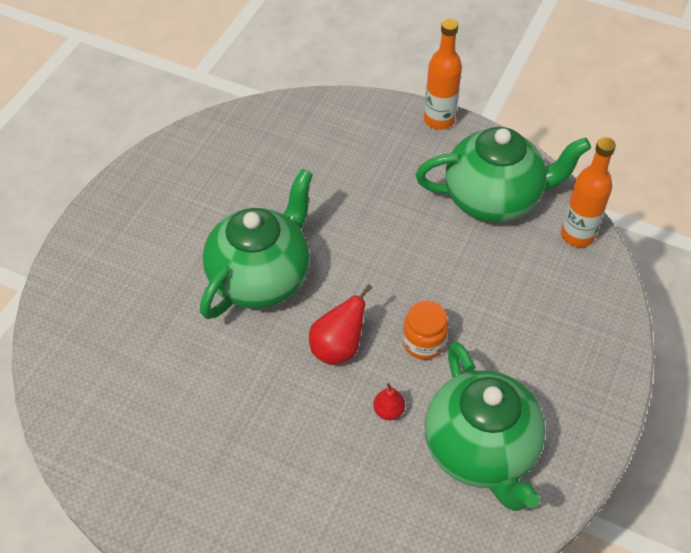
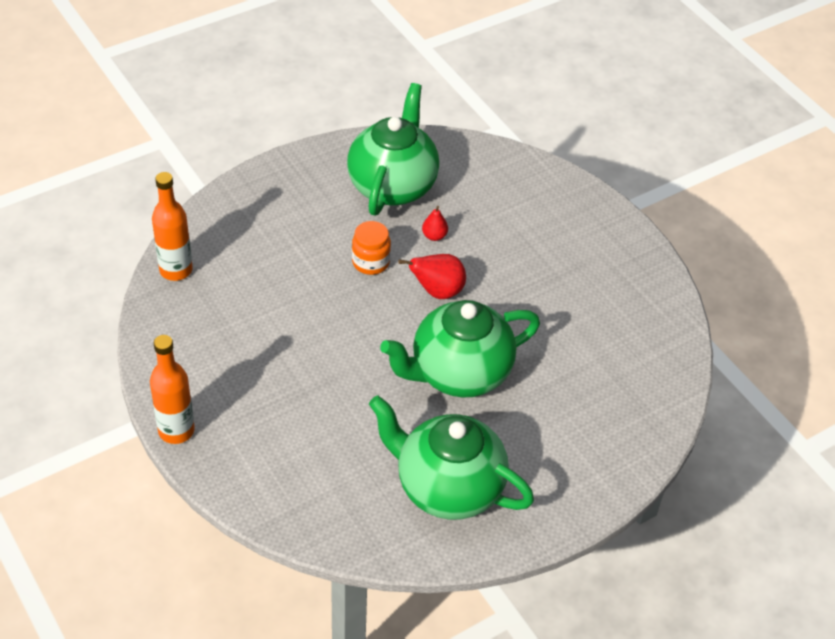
camera: 150 degrees left, 5 degrees down
(494, 199) = (208, 332): green teapot -> green teapot (447, 487)

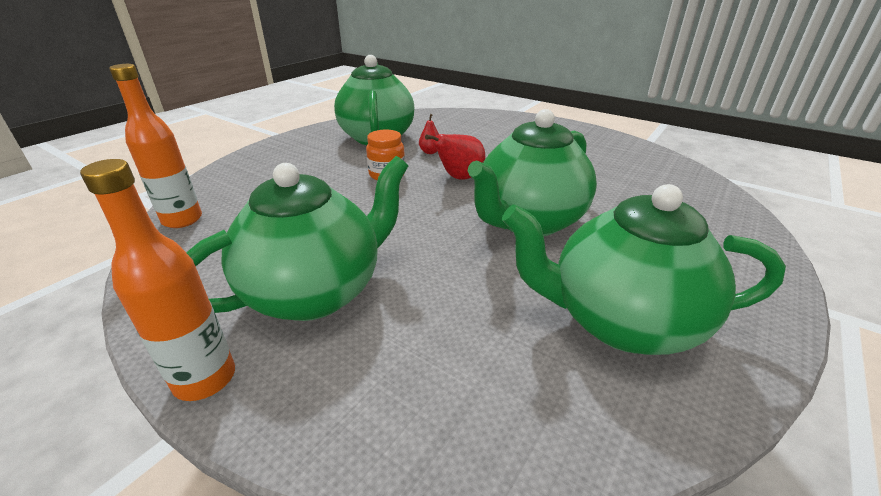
camera: 20 degrees left, 15 degrees down
(258, 387) = (317, 291): none -> green teapot

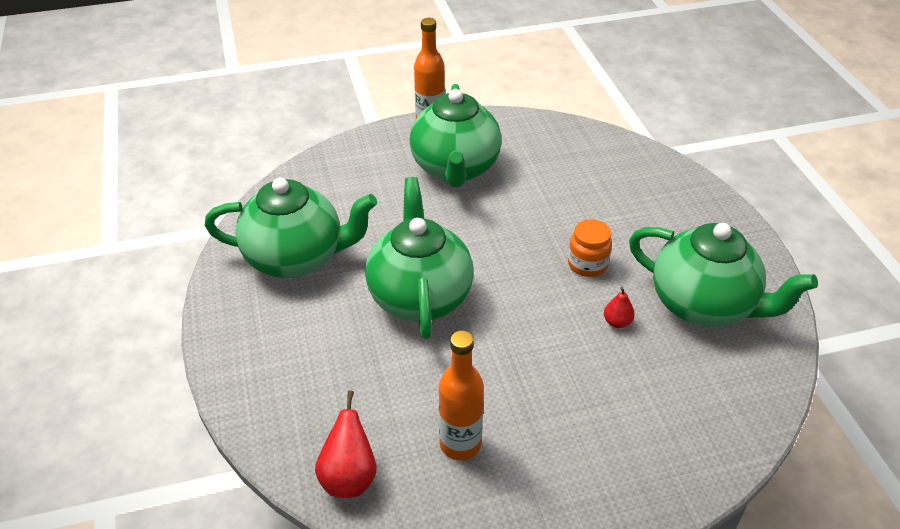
camera: 130 degrees right, 10 degrees up
(182, 220) = (604, 143): orange bottle -> orange bottle (460, 444)
(459, 178) = (533, 306): red pear -> red pear (349, 477)
(619, 321) = (296, 258): green teapot -> green teapot turned 45 degrees clockwise

